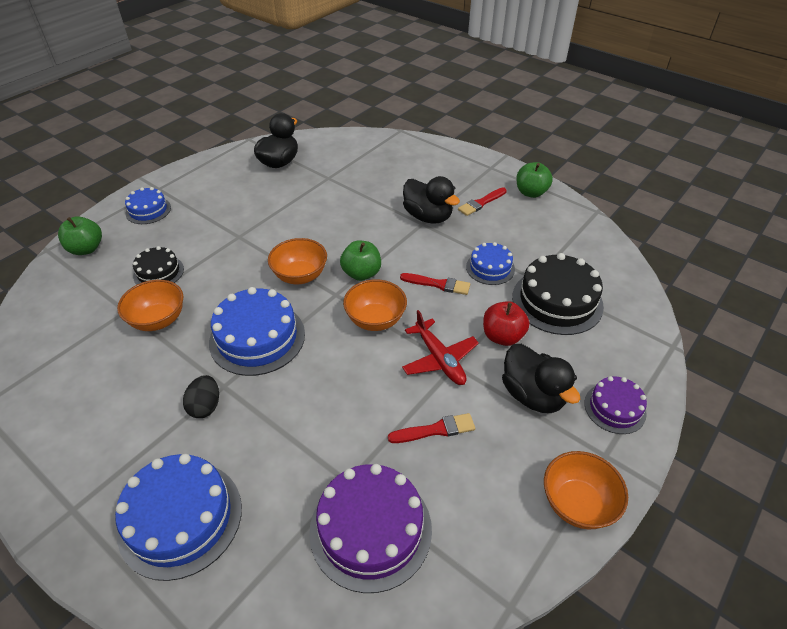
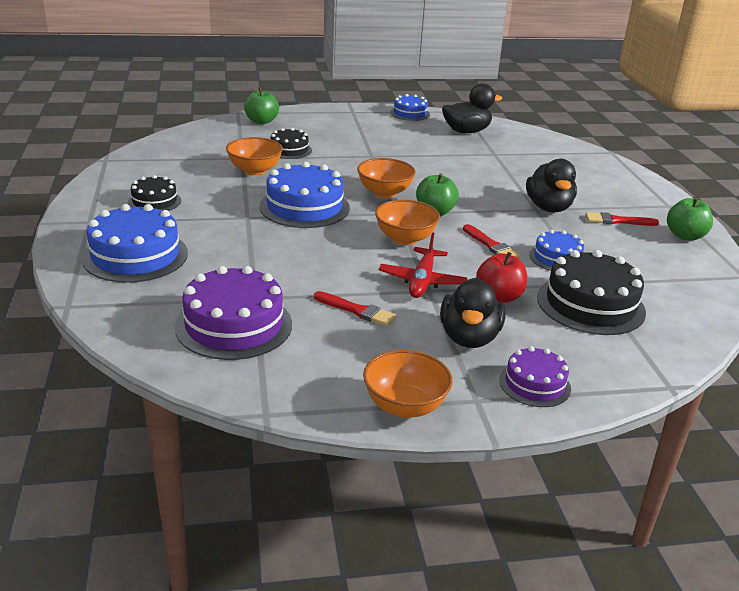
camera: 40 degrees right, 15 degrees down
(108, 430) = (154, 201): none -> black cake
(148, 210) = (329, 119): blue cake -> blue cake (410, 113)
(205, 406) = (222, 220): black egg -> none

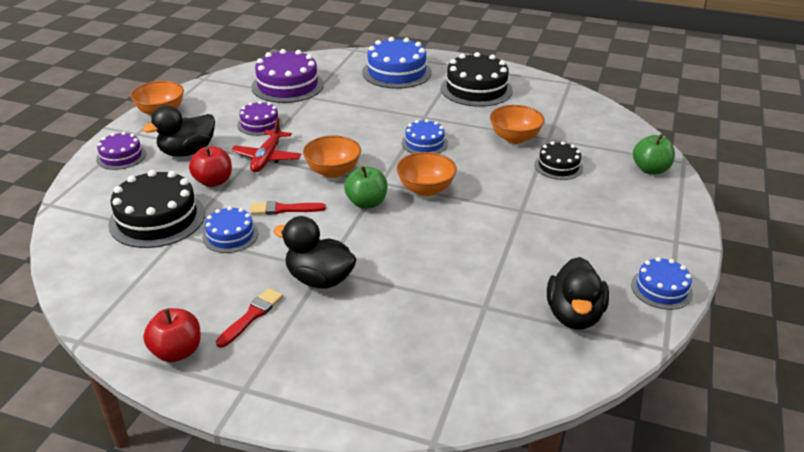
camera: 120 degrees right, 5 degrees up
(154, 201) = (476, 89): black cake -> black cake, size x1.74
(304, 207) = (424, 143): blue cake -> blue cake, size x0.57
(357, 310) = (260, 124): red brush -> purple cake
(422, 281) = (267, 158): red plane -> red plane turned 120 degrees counterclockwise
(469, 337) = (187, 152): black duck -> black duck turned 75 degrees counterclockwise
(685, 236) = (177, 352): green apple -> red apple

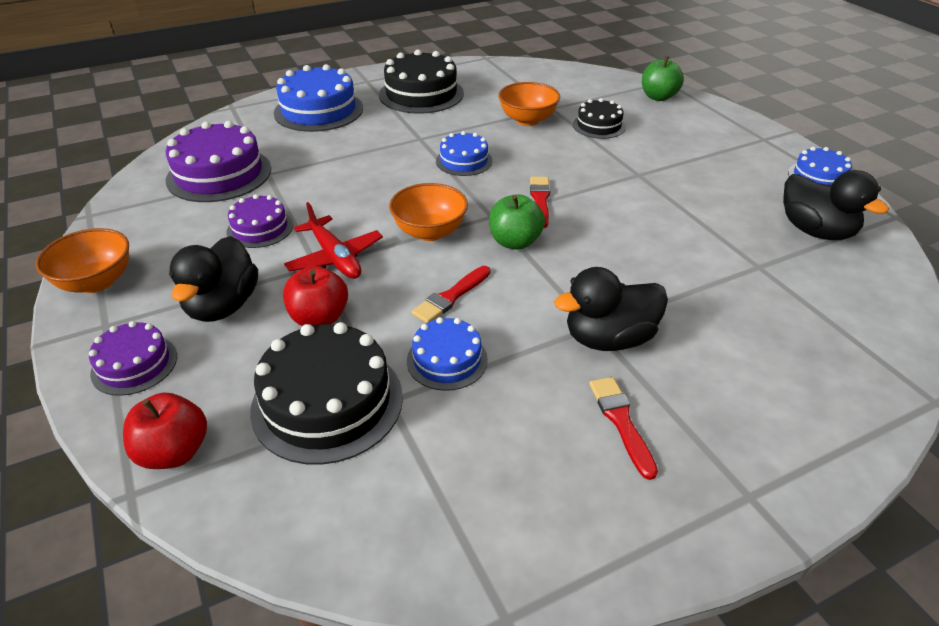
camera: 45 degrees left, 5 degrees up
(177, 352) = (627, 522): red apple -> red apple (174, 452)
(425, 189) = (540, 200): orange bowl -> red brush

